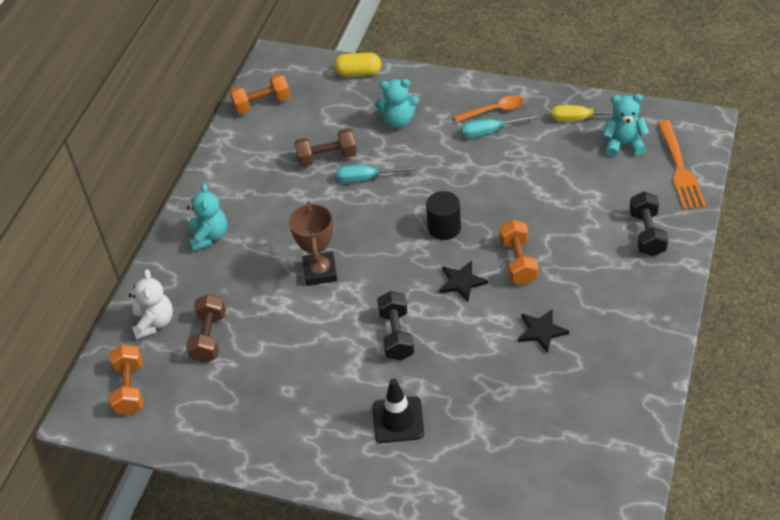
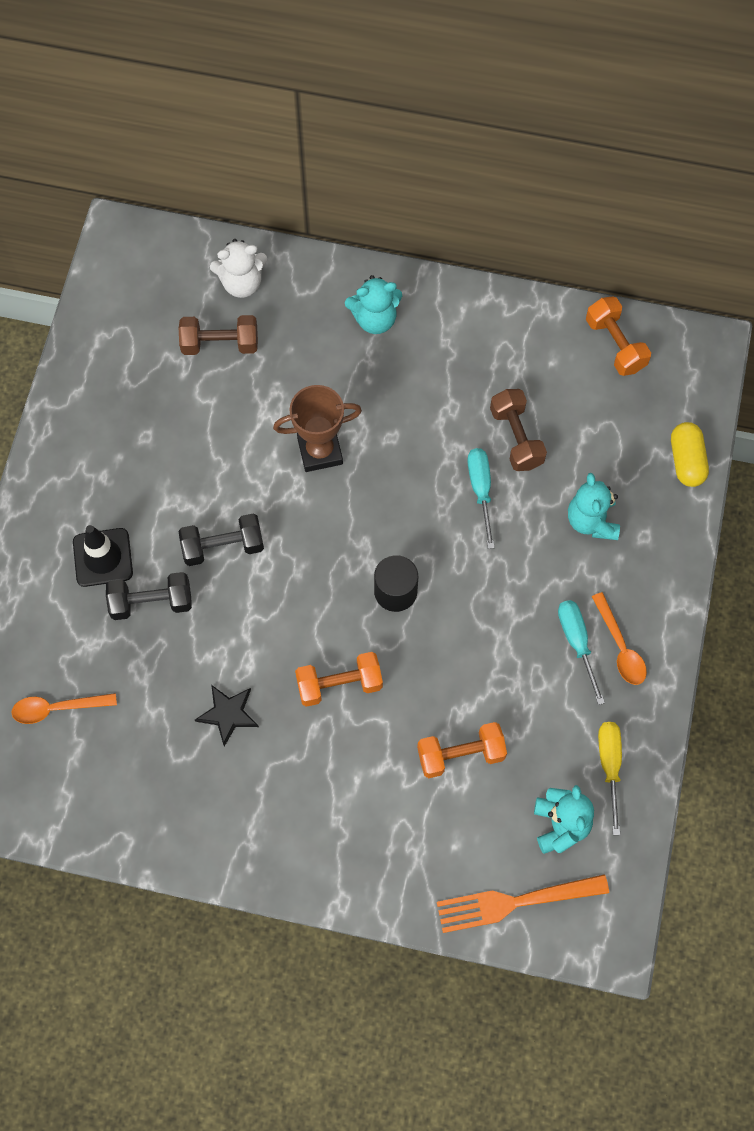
camera: 80 degrees right, 20 degrees up
(130, 389) = (150, 276): orange dumbbell -> orange dumbbell (460, 755)
(462, 282) = (305, 617): black star -> none
(535, 451) = (57, 708): none -> orange spoon
(647, 234) = (391, 850): black dumbbell -> black dumbbell (151, 602)

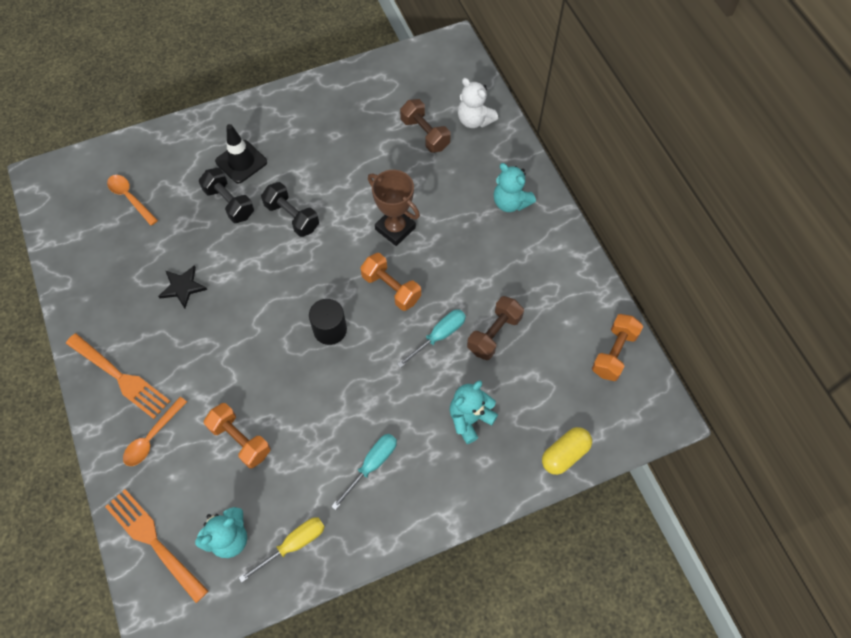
camera: 55 degrees right, 5 degrees down
(295, 841) = (119, 377): none -> orange fork
(339, 684) = (243, 337): orange dumbbell -> orange dumbbell (391, 288)
(620, 646) = (389, 496): orange spoon -> orange spoon (152, 437)

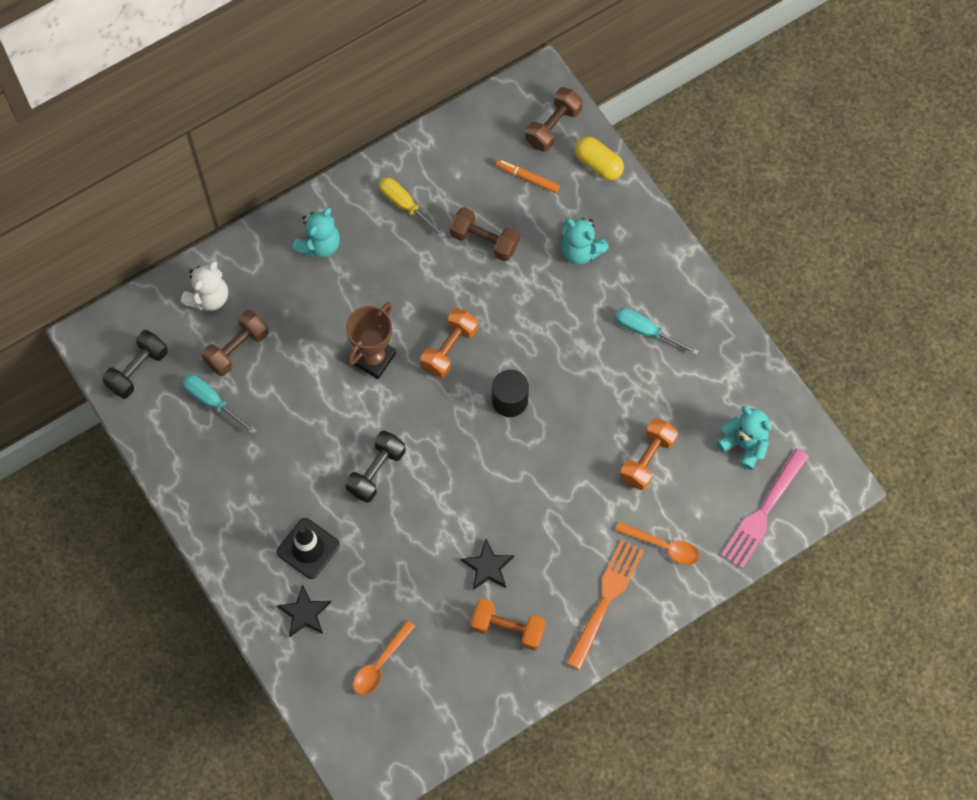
camera: 100 degrees left, 5 degrees up
(155, 542) = (763, 511): orange fork -> pink fork
(189, 153) = (304, 613): none -> black star
(229, 203) = (368, 546): black dumbbell -> black dumbbell (137, 370)
(293, 544) = (736, 385): yellow screwdriver -> yellow screwdriver (405, 205)
(439, 336) = (496, 292): turquoise screwdriver -> turquoise screwdriver (212, 402)
(556, 383) = (527, 178): none -> orange marker
(612, 418) = (553, 126): none -> brown dumbbell
(614, 353) = (484, 130): orange dumbbell -> orange dumbbell (507, 628)

